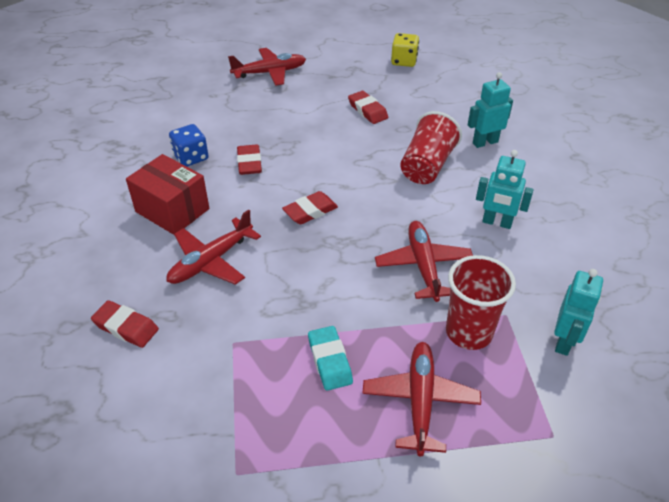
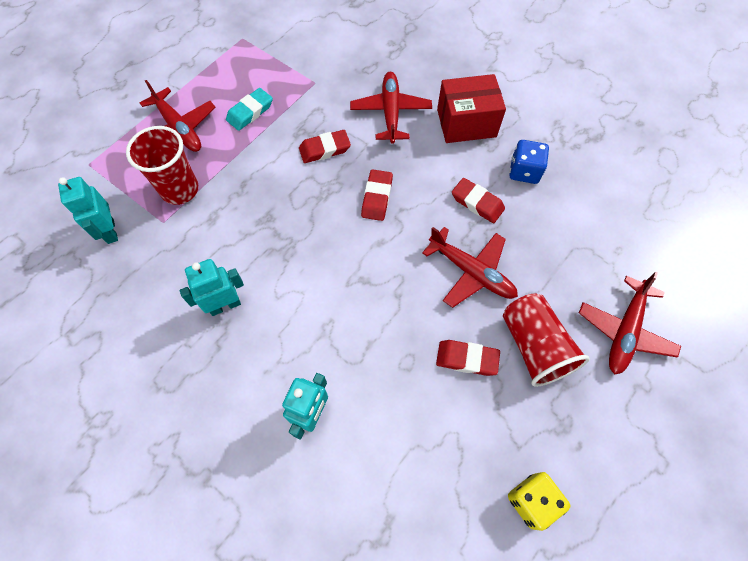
camera: 135 degrees right, 20 degrees up
(126, 327) = (381, 48): red eraser -> red eraser (325, 149)
(330, 361) = (250, 112): turquoise eraser -> turquoise eraser turned 75 degrees counterclockwise
(423, 265) = (250, 217): red plane -> red plane (471, 272)
(427, 166) = (337, 326): red cup -> red cup (534, 346)

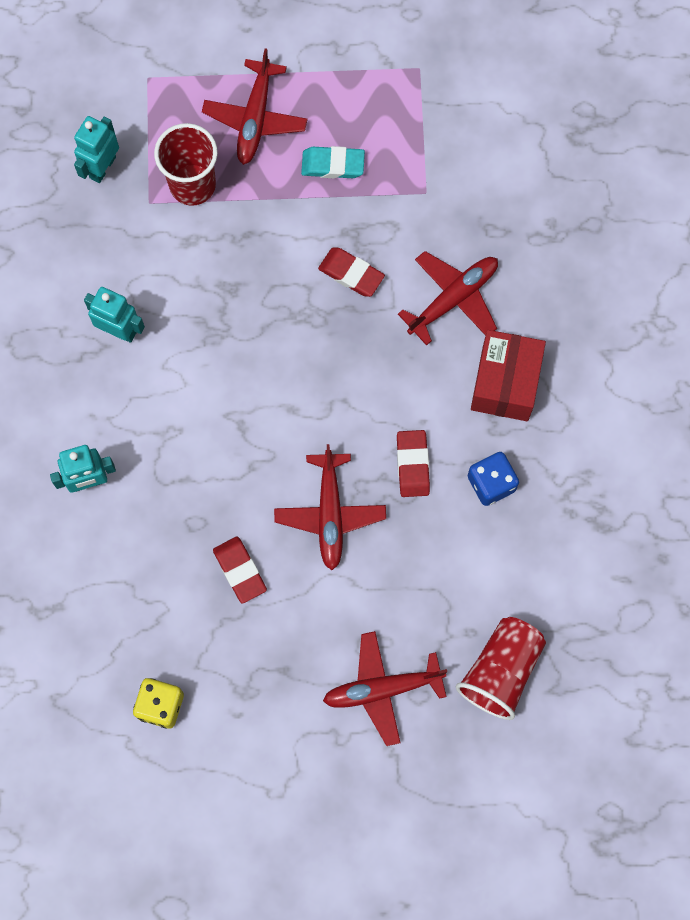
camera: 50 degrees right, 10 degrees up
(377, 197) = (338, 368): red eraser -> none
(466, 123) = (505, 383): red box -> red box turned 60 degrees clockwise
(534, 346) = (299, 619): red cup -> red cup (501, 671)

